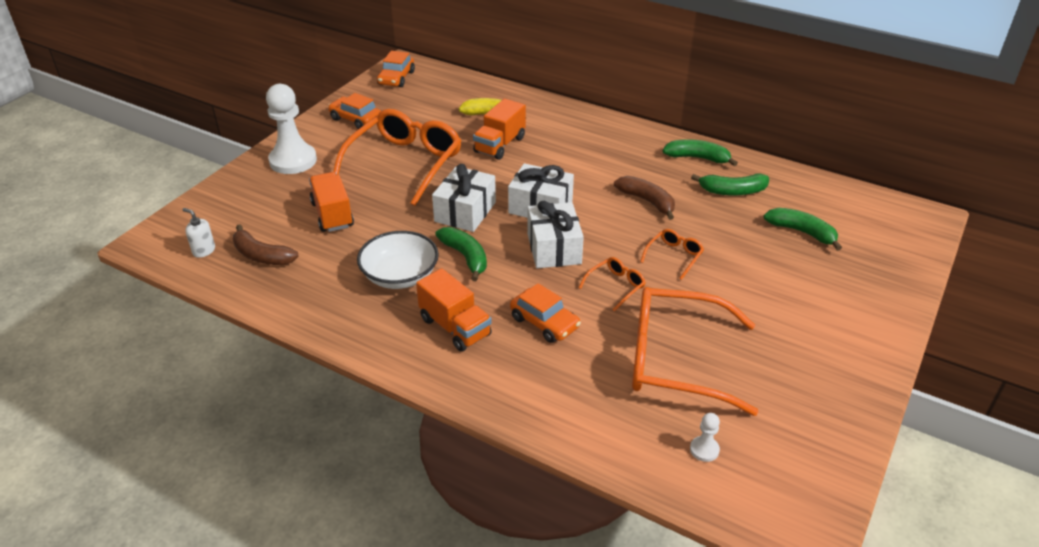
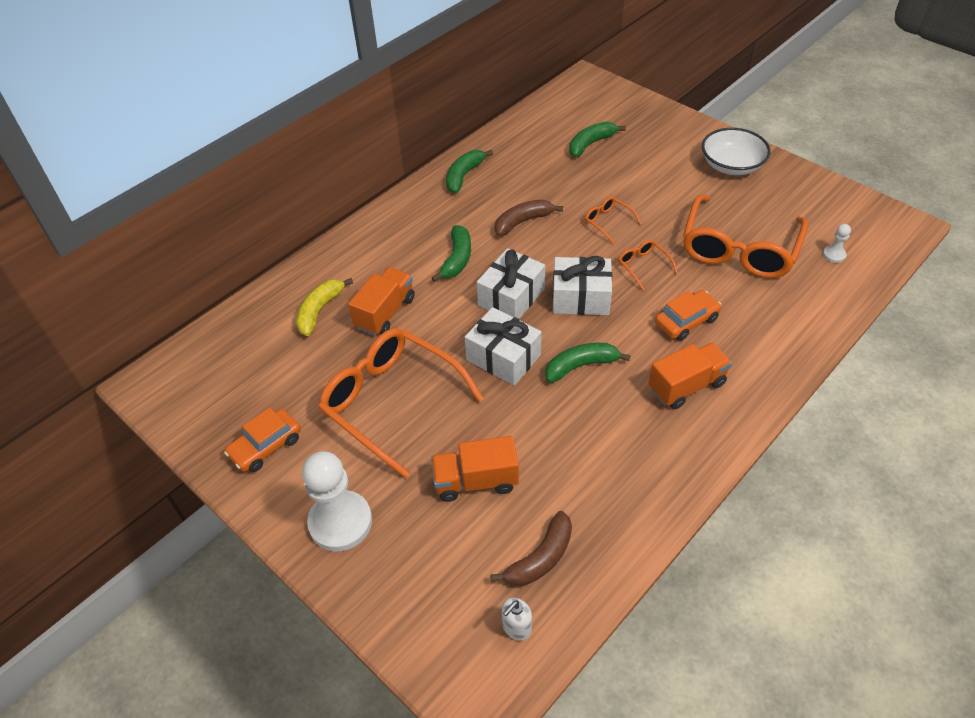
camera: 75 degrees left, 10 degrees up
(396, 78) = (180, 395): orange car -> none
(400, 275) = (601, 423): white bowl -> white bowl (731, 165)
(500, 145) = (385, 312): orange truck -> orange truck turned 105 degrees counterclockwise
(732, 191) = (523, 167): green banana -> green banana (457, 259)

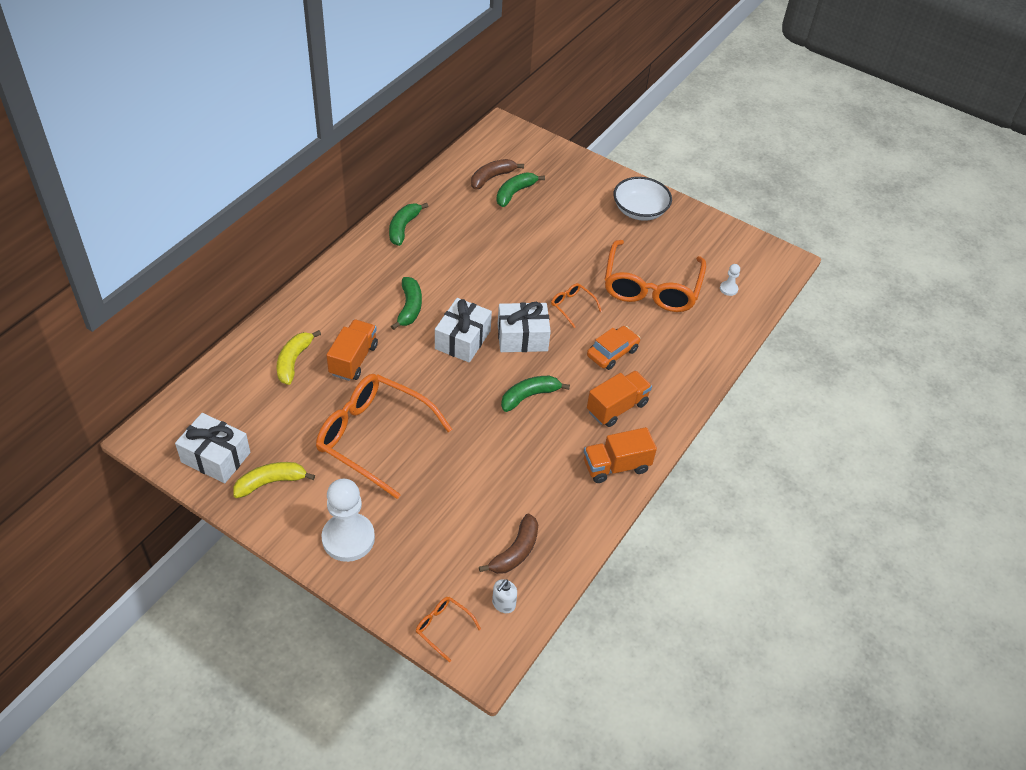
camera: 15 degrees left, 0 degrees up
(266, 446) = (271, 482): orange car -> yellow banana
(476, 481) = (455, 497): orange truck -> orange truck (616, 466)
(503, 357) = (463, 393): white gift -> white gift (216, 457)
(523, 222) = (463, 270): brown banana -> brown banana (492, 178)
(608, 222) = (538, 267): orange glasses -> orange glasses (443, 628)

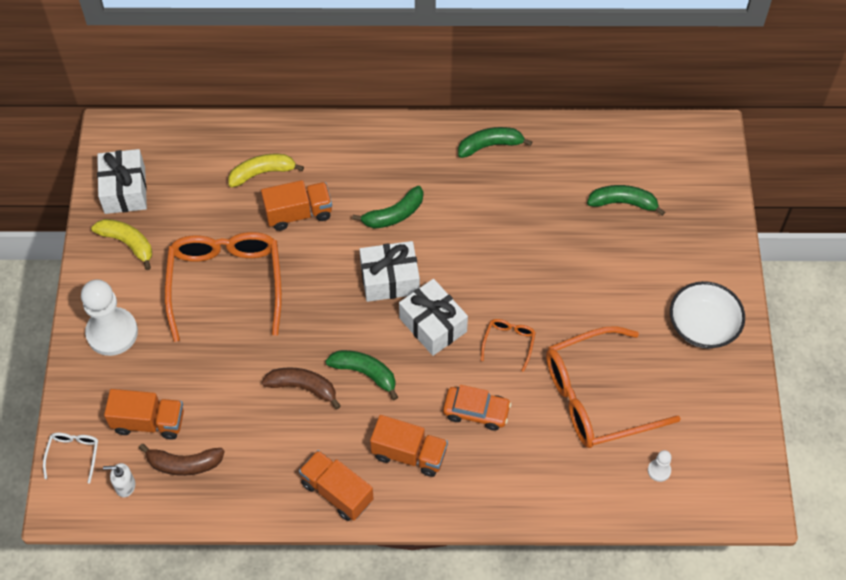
camera: 60 degrees right, 10 degrees up
(443, 628) = (73, 455): orange glasses -> white glasses
(456, 556) = (149, 422): none -> orange truck
(492, 178) = (627, 171): brown banana -> brown banana (303, 387)

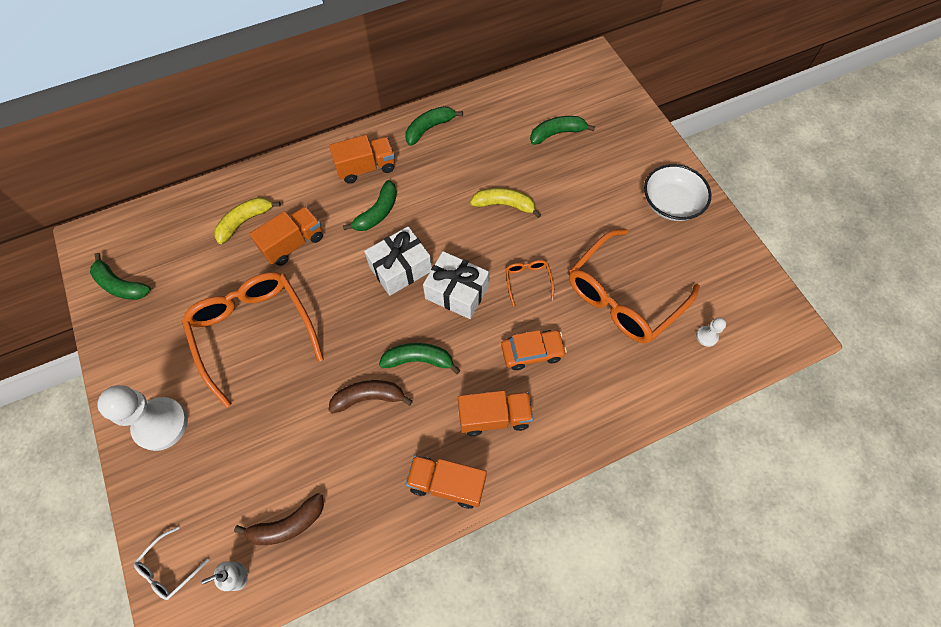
camera: 25 degrees left, 5 degrees up
(73, 455) = (169, 568): white glasses -> white glasses turned 120 degrees counterclockwise
(124, 190) = (120, 285): white gift -> green banana
(128, 243) = (143, 332): yellow banana -> yellow banana (504, 205)
(149, 422) = (234, 498): orange truck -> orange truck (366, 168)

